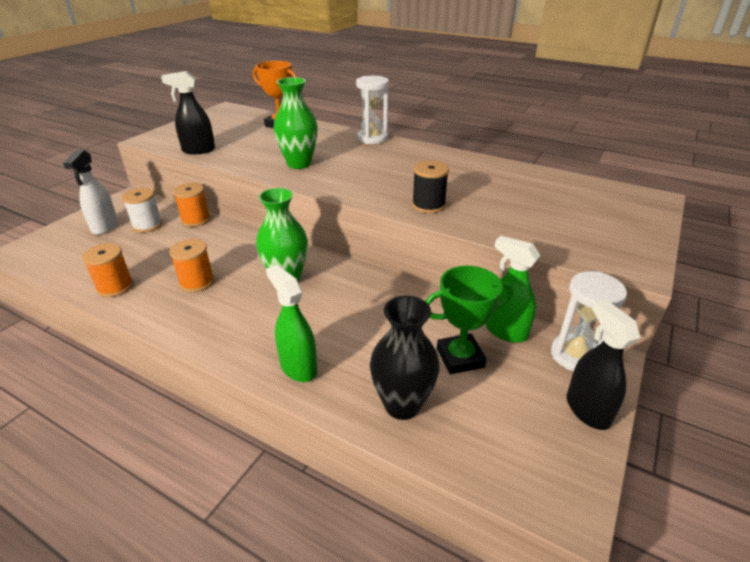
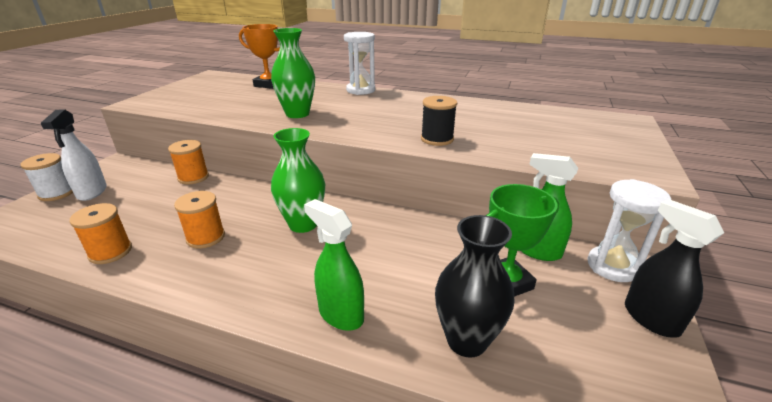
camera: 10 degrees left, 5 degrees down
(147, 225) = (141, 187): white spool -> white spool (57, 193)
(198, 150) = (190, 109): black spray bottle -> none

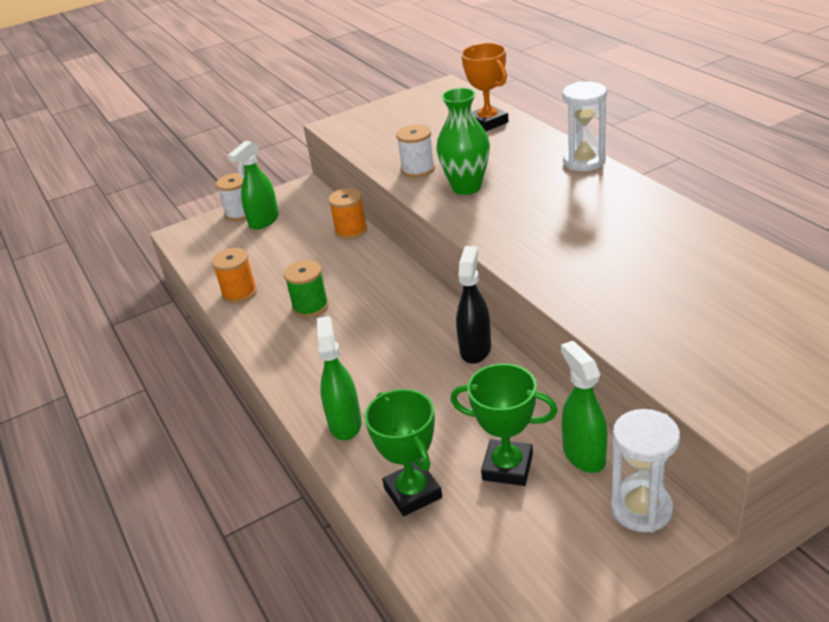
camera: 45 degrees right, 5 degrees up
(92, 192) = (264, 221): white spray bottle -> green spray bottle
(205, 237) = (310, 306): orange spool -> green spool
(244, 112) = (418, 169): none -> white spool
(303, 224) = (396, 325): green vase -> none
(437, 139) = (567, 276): black spool -> none
(466, 340) = (412, 493): black vase -> green trophy
(650, 318) = (597, 568): black spray bottle -> black spray bottle (475, 349)

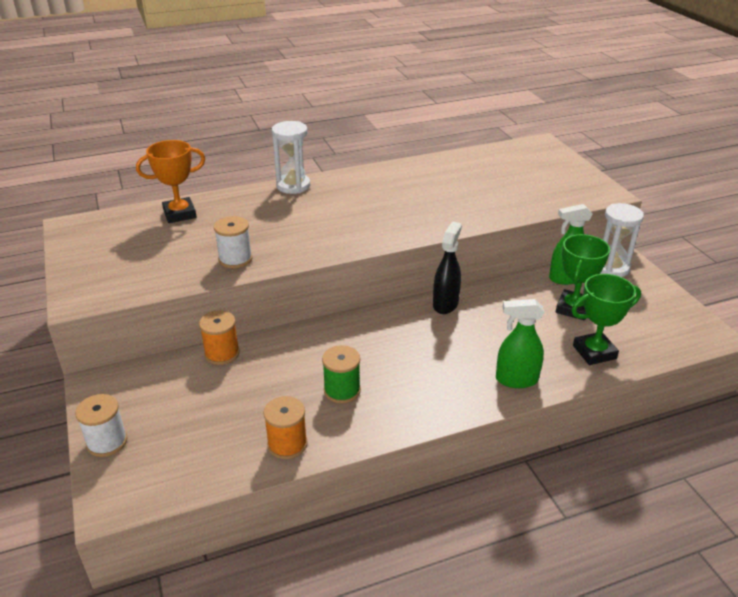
camera: 85 degrees left, 0 degrees up
(264, 221) = (146, 420): green spray bottle -> none
(466, 187) = (290, 239): green vase -> none
(475, 349) = (445, 304): black spray bottle -> black spray bottle turned 90 degrees clockwise

